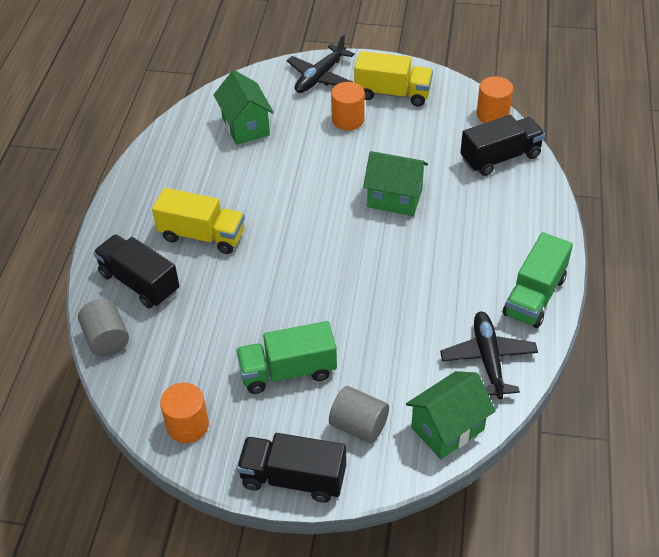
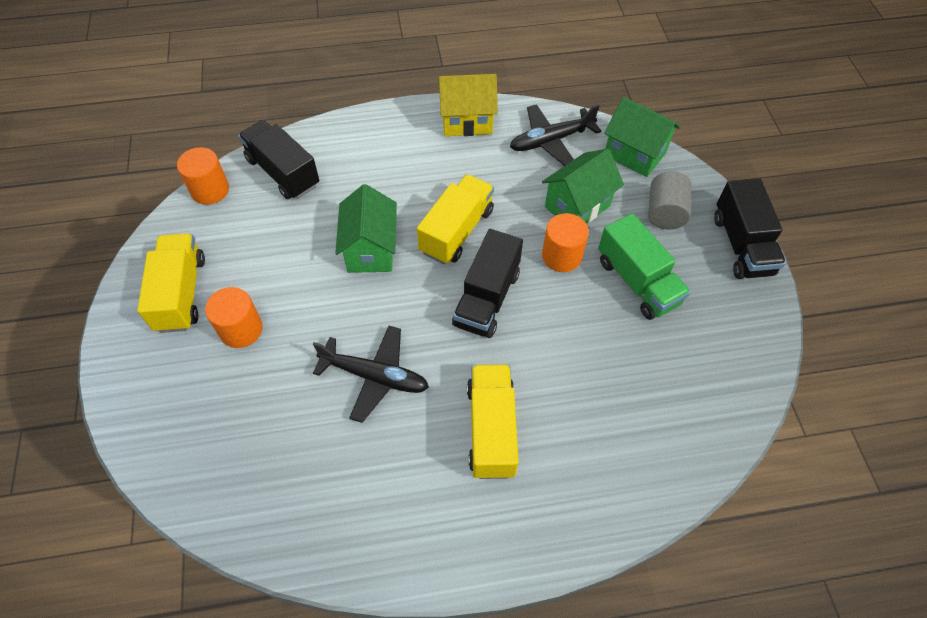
camera: 110 degrees left, 10 degrees up
(107, 339) = (685, 473): grey cylinder -> none
(139, 283) = (591, 472): black truck -> black truck (487, 298)
(187, 425) = (741, 346): orange cylinder -> orange cylinder (561, 256)
(246, 126) = (274, 450): green house -> green house (577, 206)
(320, 77) = (151, 387): black plane -> black plane (374, 376)
(394, 257) = (456, 231): none -> yellow truck
(534, 296) = (467, 121): green truck -> yellow house

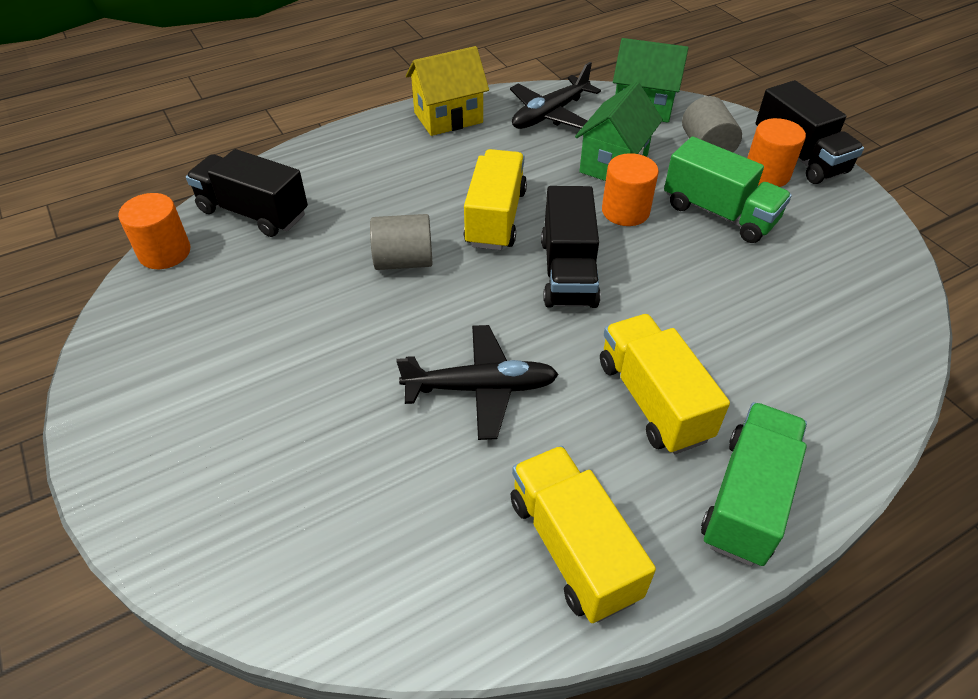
camera: 20 degrees left, 10 degrees down
(181, 293) = (175, 372): yellow truck -> yellow truck (573, 547)
(241, 329) = (278, 389): orange cylinder -> orange cylinder (766, 174)
(370, 250) = (404, 261): green house -> grey cylinder
(515, 530) = (747, 499): none -> green truck

